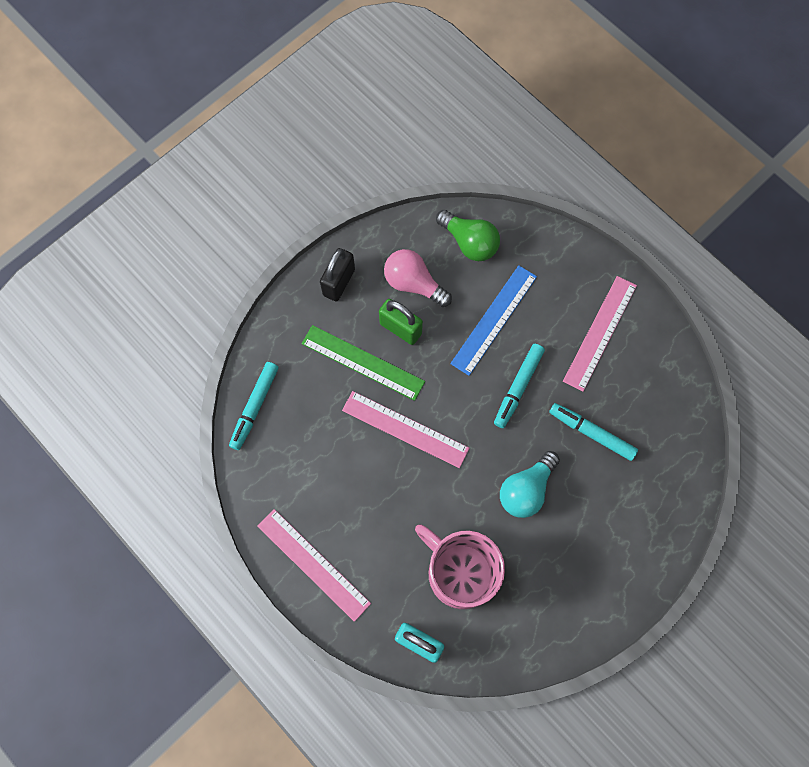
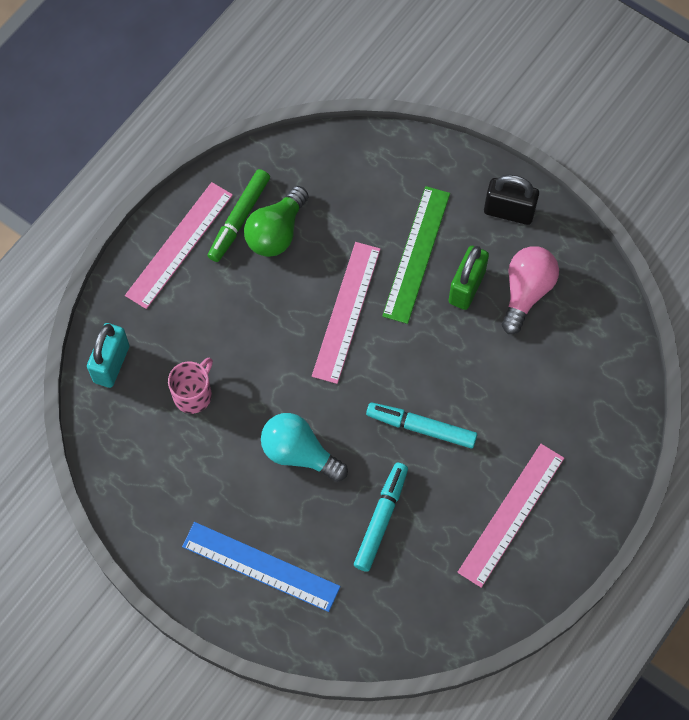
camera: 80 degrees right, 5 degrees down
(255, 407) = (342, 154): turquoise marker -> none
(299, 506) = (239, 219): none -> green marker
(459, 572) = (193, 394): pink mug -> pink mug, size x0.51
(469, 242) = (595, 346): green light bulb -> green light bulb (276, 232)
(494, 320) = (501, 389): blue ruler -> blue ruler (260, 566)
(600, 333) = (511, 514): pink ruler -> pink ruler turned 75 degrees counterclockwise

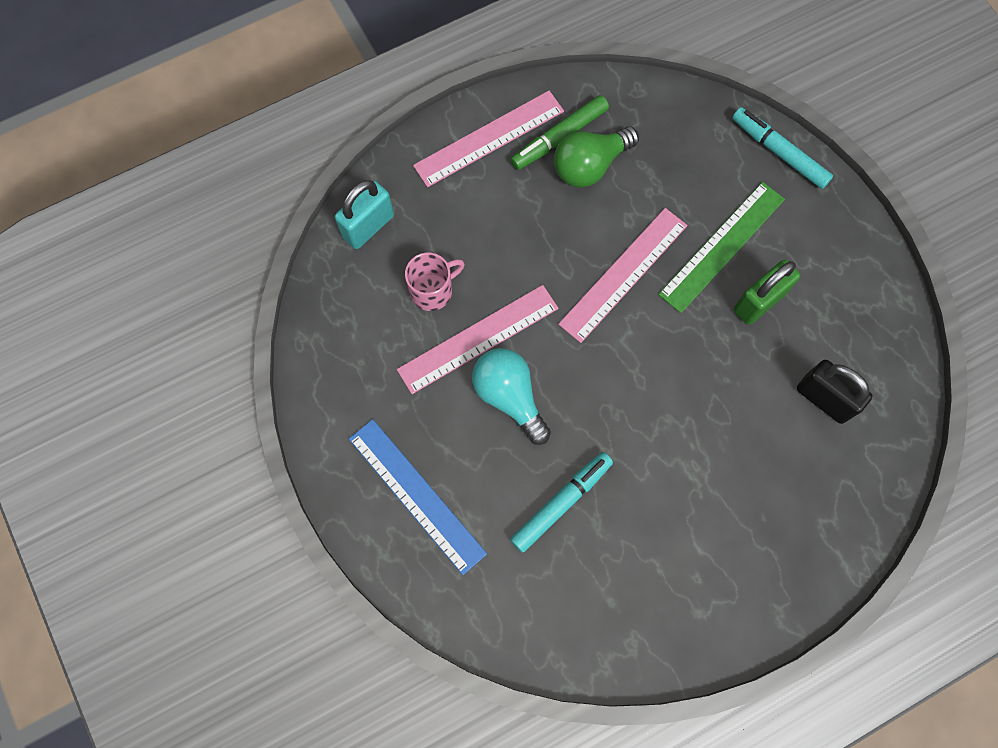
camera: 25 degrees right, 5 degrees up
(421, 427) = (646, 426): turquoise marker -> turquoise marker (779, 152)
(509, 211) = (838, 243): black padlock -> black padlock (824, 399)
(511, 514) = (700, 561): pink ruler -> pink ruler (478, 339)
(526, 292) = (819, 334): pink light bulb -> none

